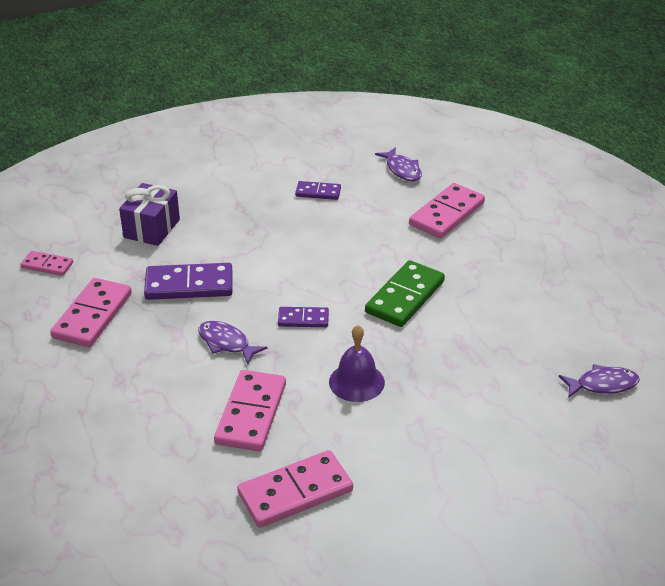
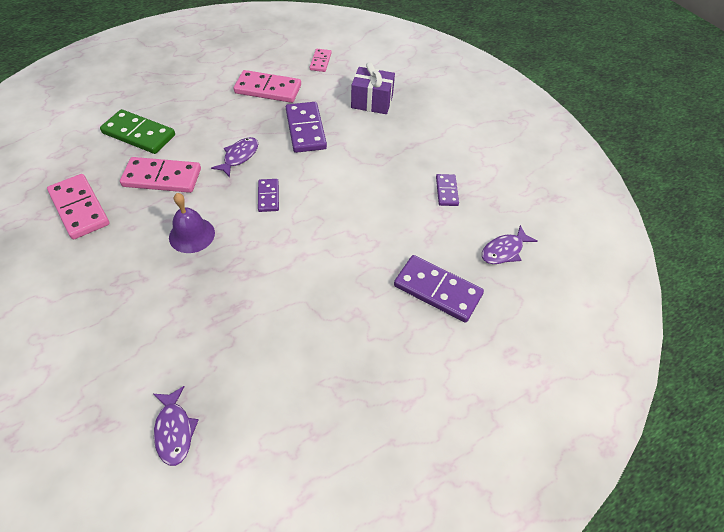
camera: 80 degrees right, 15 degrees up
(405, 297) = (302, 262): green domino -> green domino (139, 134)
(446, 214) = (437, 290): pink domino -> purple domino

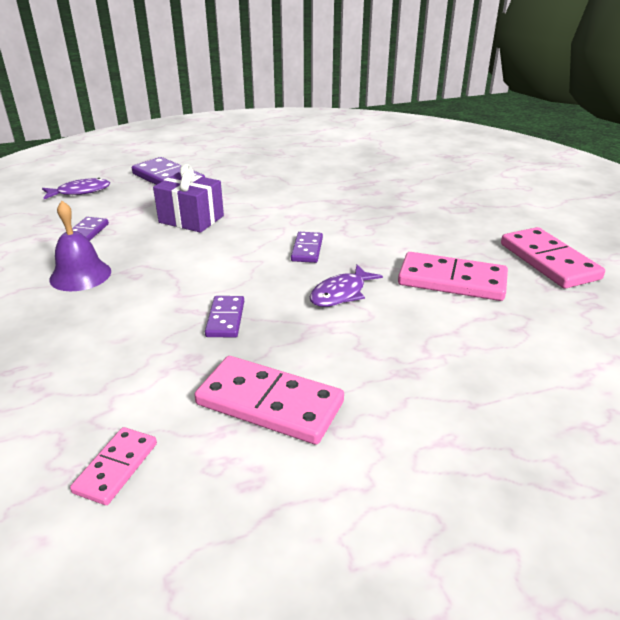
camera: 165 degrees left, 20 degrees down
(139, 134) = (514, 342): green domino -> none
(174, 430) = (396, 150): purple fish -> none
(192, 235) = (400, 228): purple bell -> purple bell (80, 275)
(306, 129) = (225, 319): purple domino -> purple domino, size x0.56
(372, 102) = (79, 352): purple gift -> purple gift (191, 219)

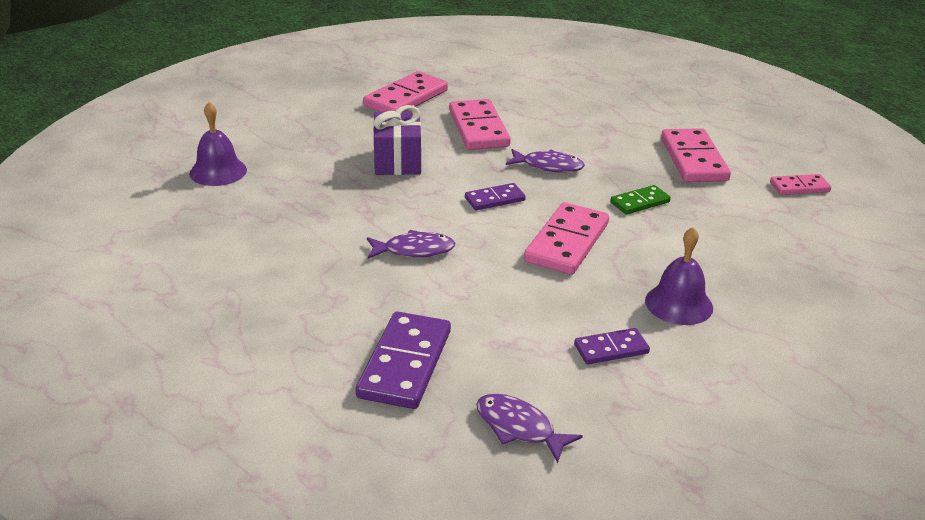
camera: 120 degrees left, 0 degrees up
(191, 219) = (502, 289): purple gift -> purple gift (397, 161)
(211, 259) = (566, 242): none -> pink domino
(225, 319) = (640, 202): purple domino -> green domino
(271, 204) = (414, 250): none -> purple fish
(438, 169) = (218, 171): none -> purple bell

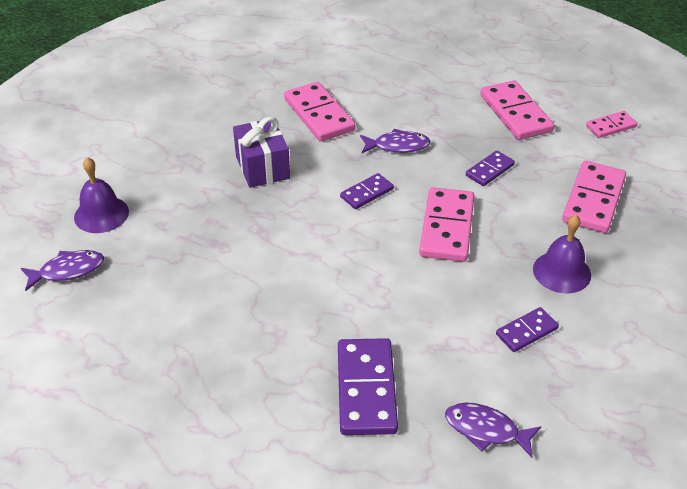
camera: 15 degrees left, 10 degrees up
(406, 98) = (238, 92): pink domino -> pink domino (593, 200)
(414, 250) = (321, 265): purple fish -> purple fish (68, 271)
(640, 202) = (490, 170): green domino -> purple domino

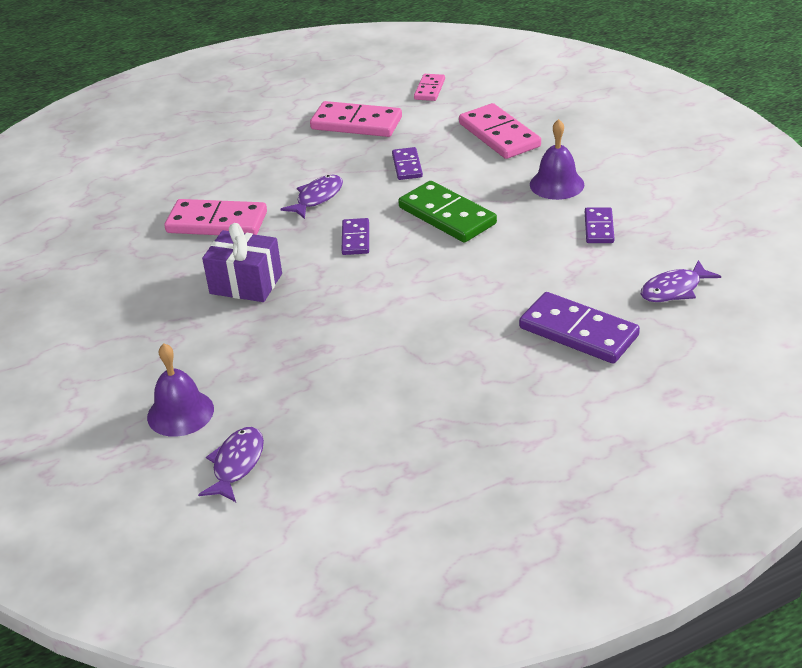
camera: 50 degrees left, 5 degrees down
(446, 227) = (447, 216): pink domino -> green domino

